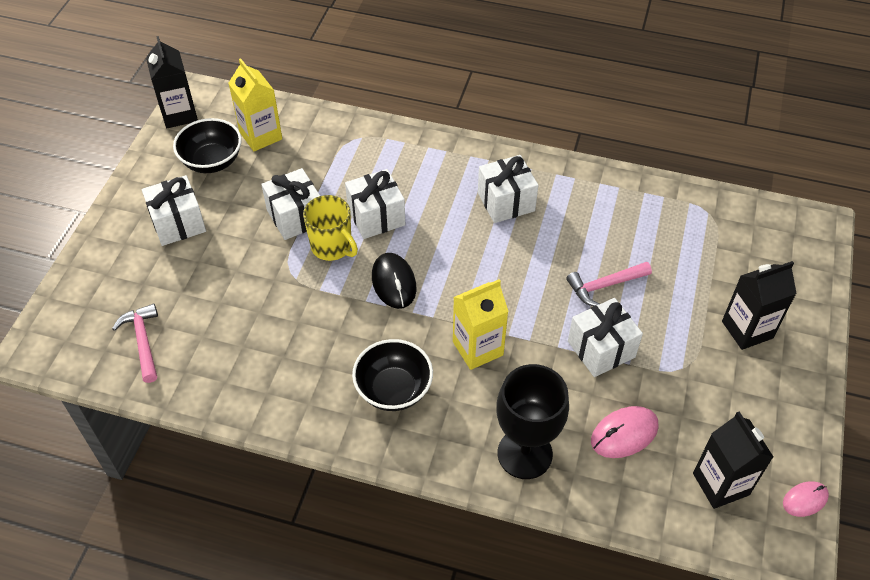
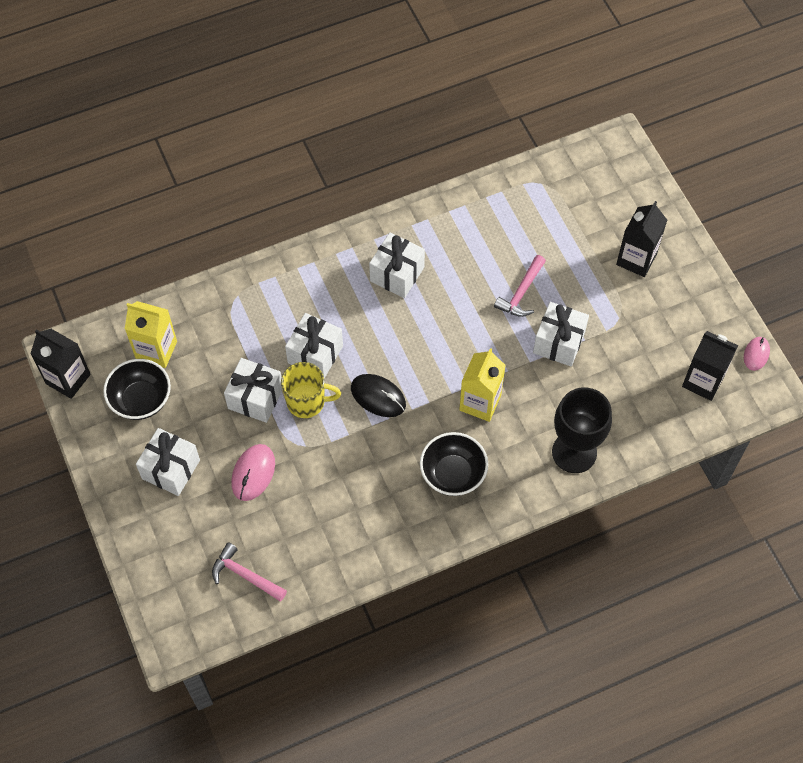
camera: 40 degrees left, 10 degrees up
(624, 434) = (621, 391): pink mouse -> pink mouse (253, 473)

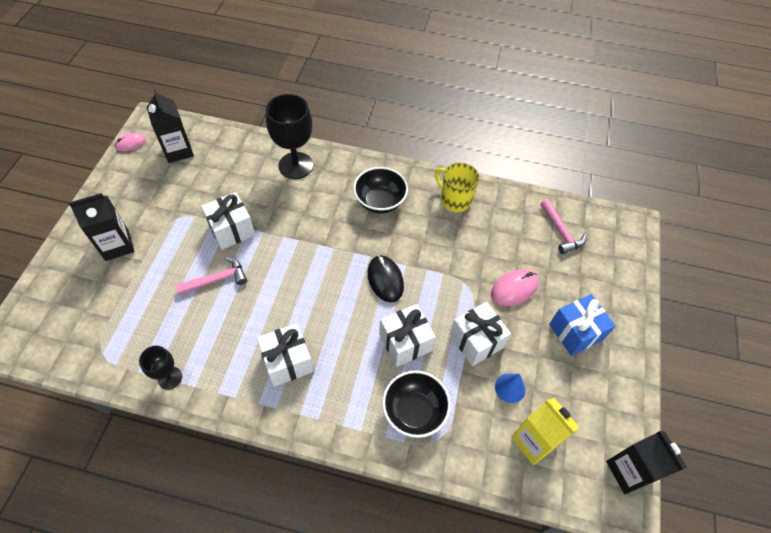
camera: 145 degrees left, 5 degrees down
(141, 400) = (571, 404): black bowl -> black bowl (414, 411)
(171, 469) = (575, 332): white gift -> blue gift
(201, 378) = (510, 388): none -> blue cone
(307, 402) = (439, 311): yellow mug -> yellow mug (454, 200)
(473, 203) = (170, 378): none -> black goblet
(480, 402) = (321, 229): yellow carton -> none

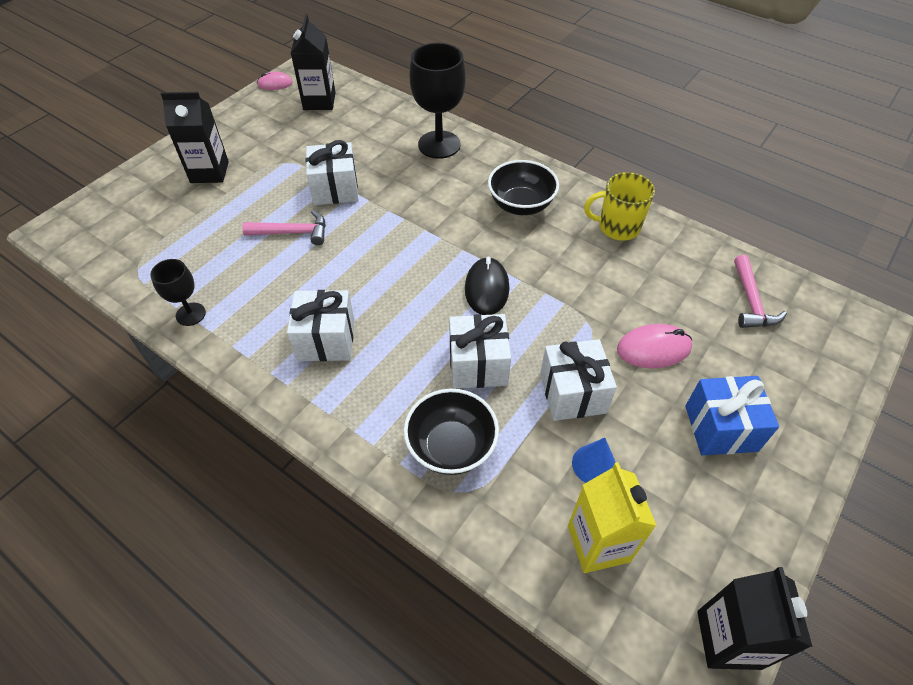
camera: 25 degrees right, 5 degrees down
(454, 200) = (617, 227): yellow mug -> yellow mug turned 60 degrees counterclockwise

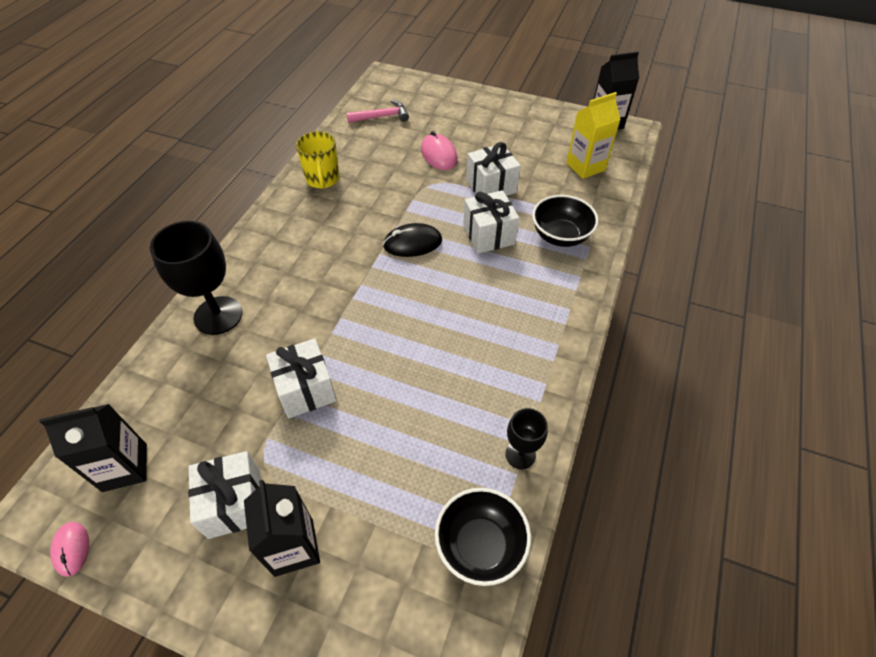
camera: 105 degrees left, 0 degrees up
(292, 233) = (383, 406): pink hammer -> none
(326, 340) = (504, 332): white gift -> white gift (234, 503)
(521, 205) = (305, 238): black bowl -> black bowl (480, 545)
(594, 464) = (538, 172): blue cone -> none
(721, 428) = (487, 127): blue gift -> none

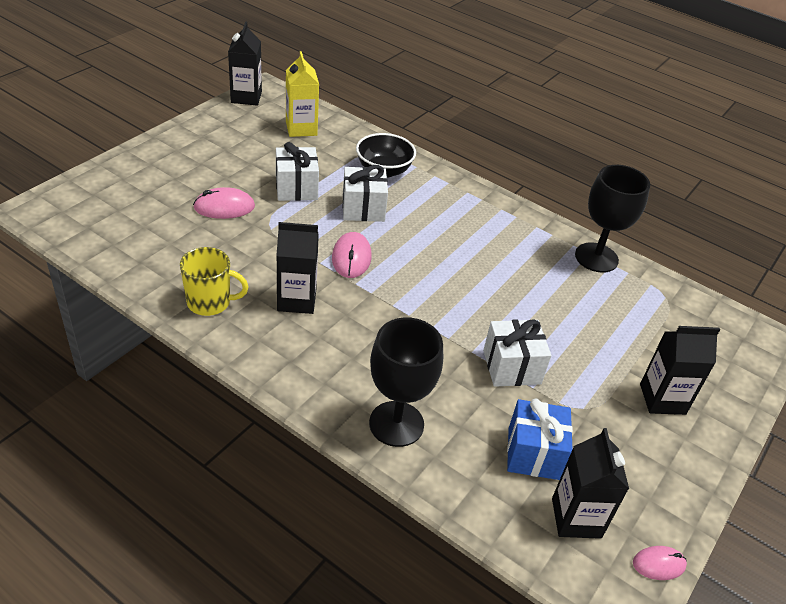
camera: 80 degrees left, 10 degrees down
(198, 422) = (533, 453): none -> blue gift
(234, 503) = (622, 433): white gift -> none
(343, 223) = (297, 300): none -> black carton
(381, 117) = (121, 231): pink hammer -> none
(412, 243) = (351, 258): black mouse -> pink mouse
(480, 545) = (664, 297): black bowl -> none
(520, 454) = (596, 257): black goblet -> black goblet, size x1.83

